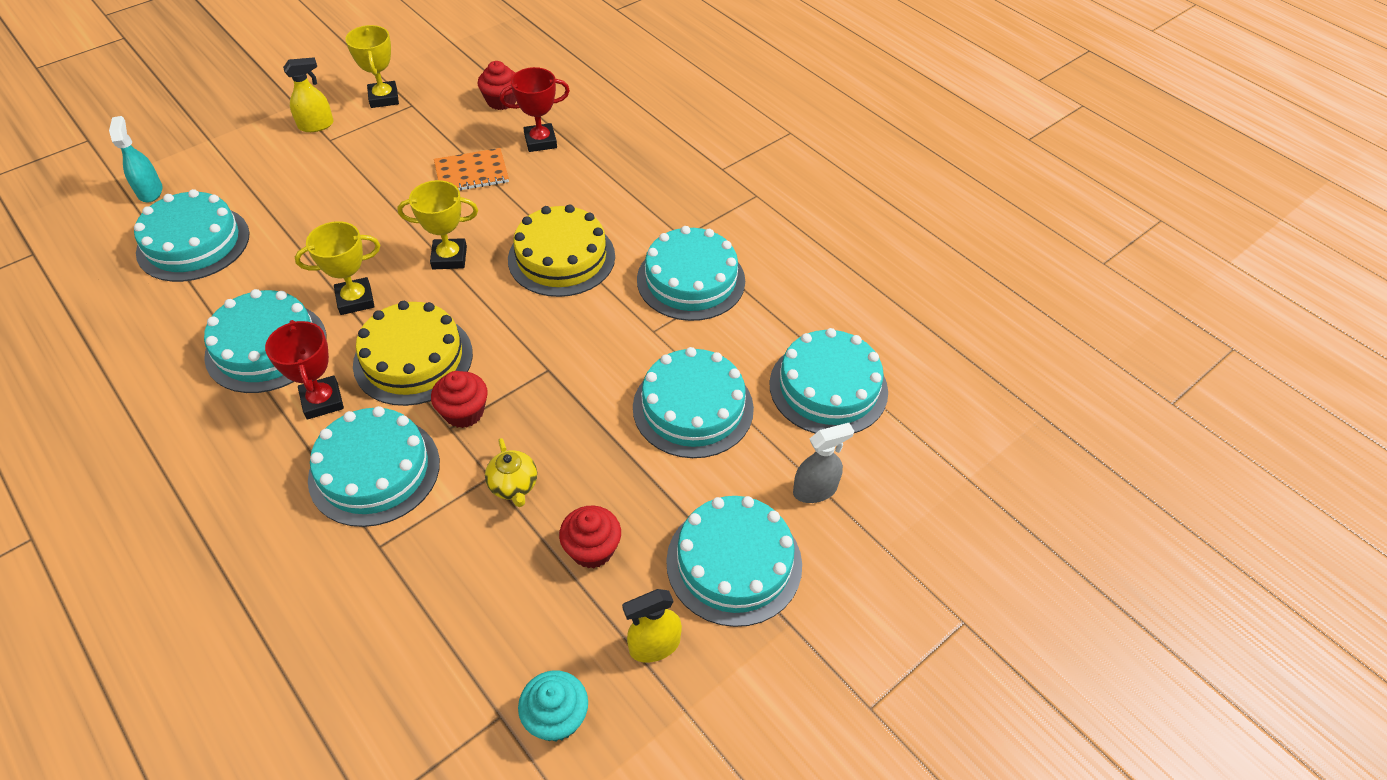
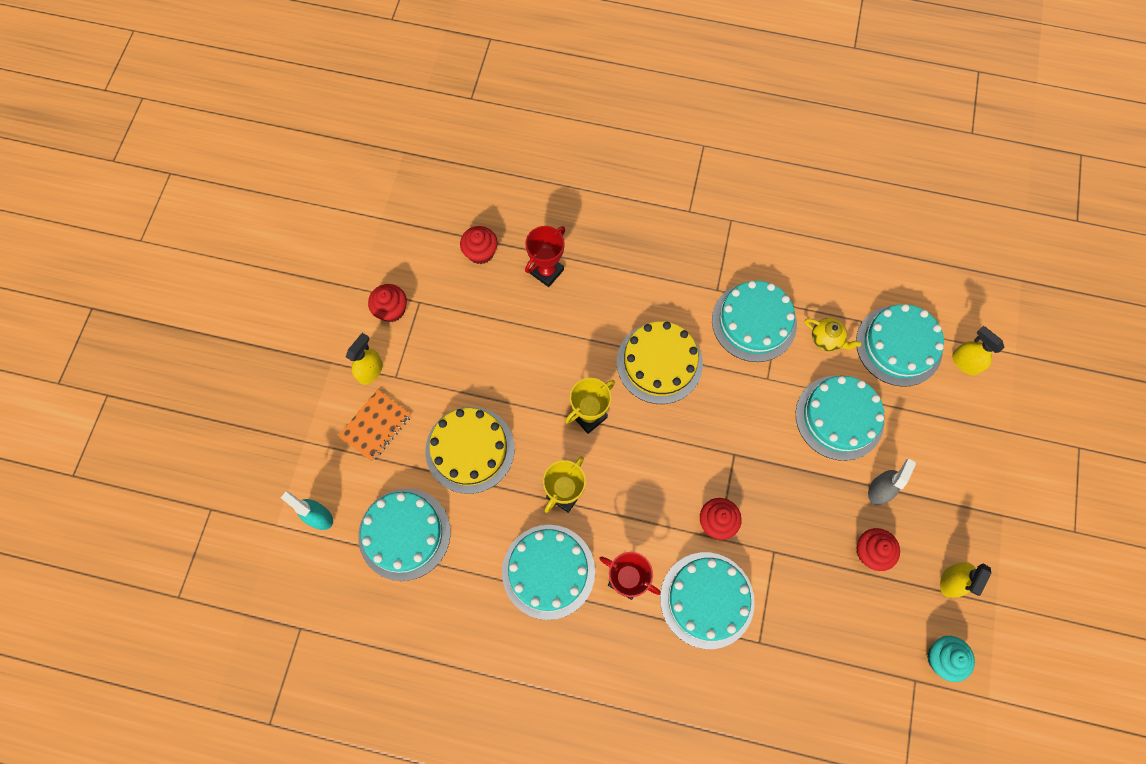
camera: 35 degrees left, 20 degrees up
(384, 98) = (391, 310): yellow trophy -> red cupcake
(413, 358) = (648, 508): yellow cake -> yellow cake (470, 449)
(471, 173) = (528, 334): orange notebook -> orange notebook (375, 426)
(514, 486) = (793, 547): yellow teapot -> yellow teapot (826, 339)
(734, 563) = (947, 501): turquoise cake -> none
(815, 490) = (948, 422): grey spray bottle -> grey spray bottle (879, 490)
(893, 448) = (965, 362): none -> yellow spray bottle

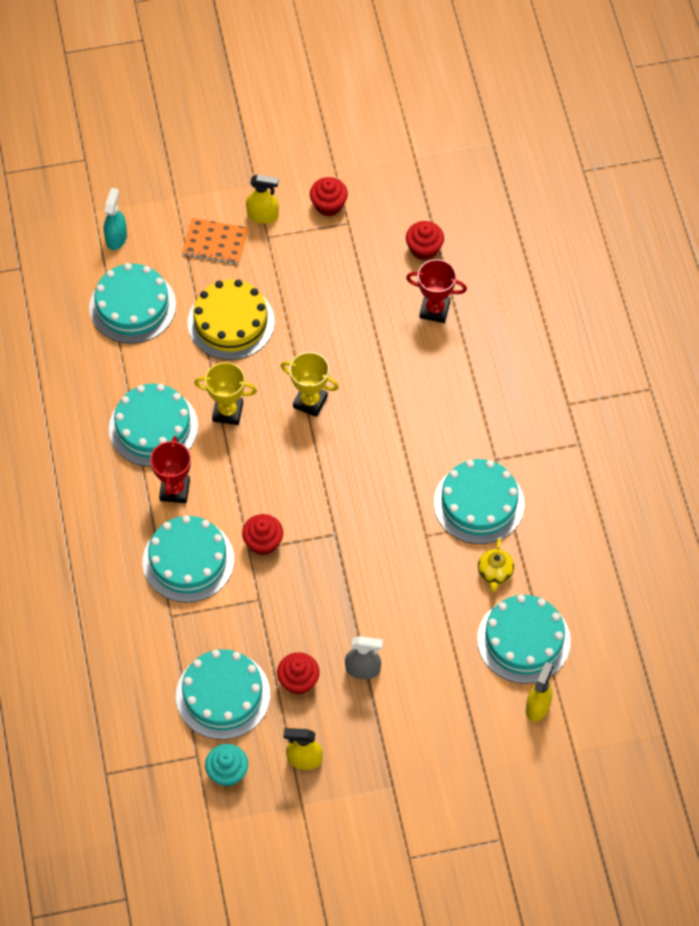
camera: 65 degrees right, 10 degrees down
(659, 362) = (393, 438): yellow cake -> none
(839, 417) = (419, 611): turquoise cake -> turquoise cake (223, 695)

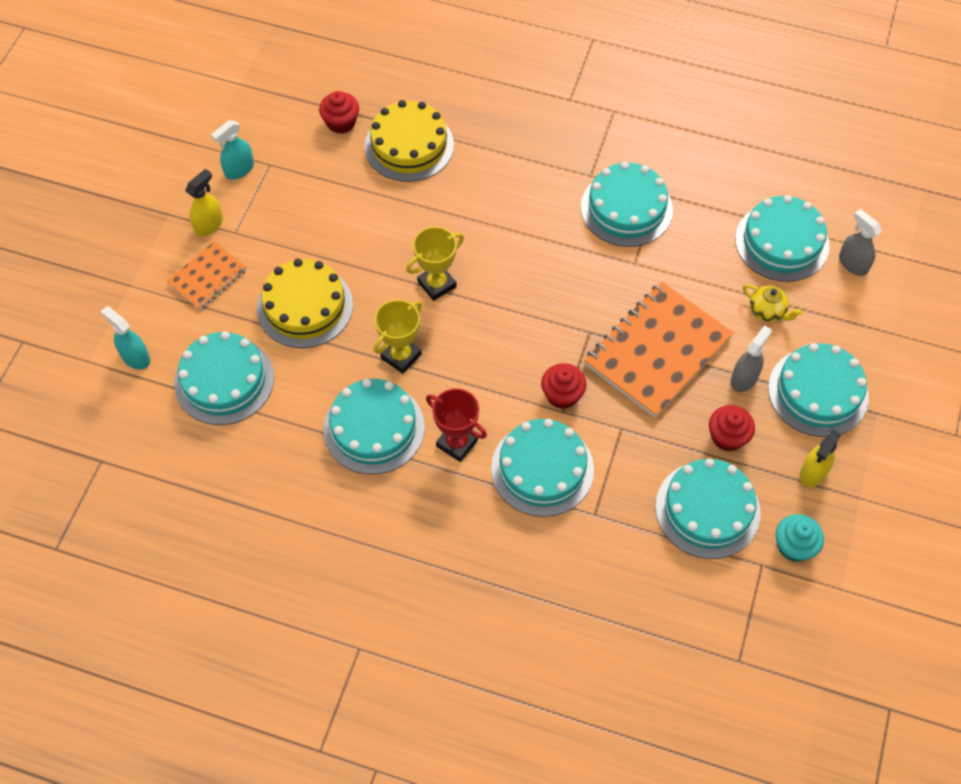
camera: 60 degrees left, 0 degrees up
(328, 205) = (239, 169): red cupcake -> turquoise spray bottle
(349, 593) = (658, 351): none -> orange notebook
(385, 732) = (818, 392): none -> turquoise cake
(434, 310) = (409, 145): red trophy -> yellow cake
(495, 573) = (703, 231): yellow teapot -> yellow teapot (767, 311)
(538, 706) = (852, 263): yellow spray bottle -> grey spray bottle

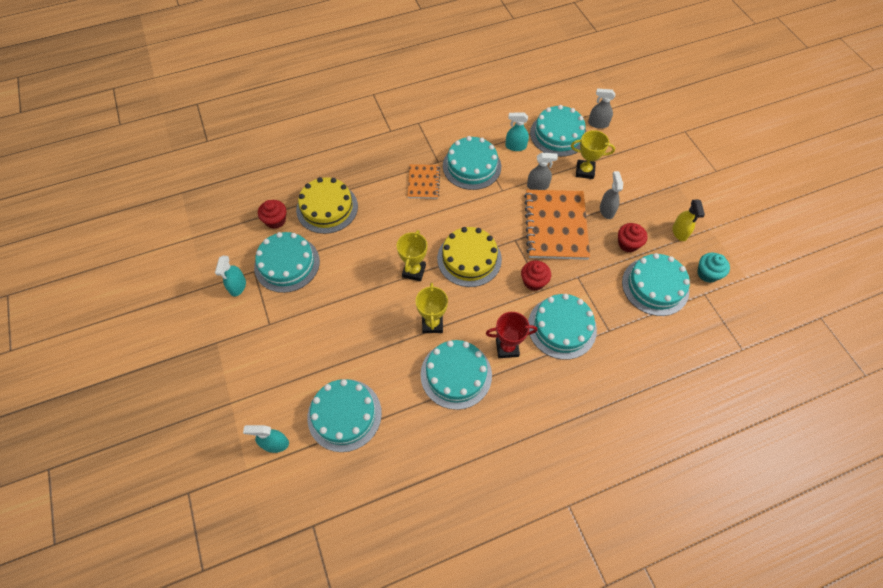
camera: 40 degrees left, 0 degrees up
(207, 277) = (276, 362): orange notebook -> orange notebook (423, 182)
(209, 225) = (248, 331): yellow spray bottle -> none
(305, 306) = (352, 336): yellow cake -> yellow cake (469, 258)
(685, 288) = (538, 186): none -> grey spray bottle
(708, 220) = (515, 146): none -> turquoise spray bottle
(767, 311) = (585, 171): yellow teapot -> yellow trophy
(818, 392) = (643, 193): turquoise cake -> turquoise cake (287, 264)

